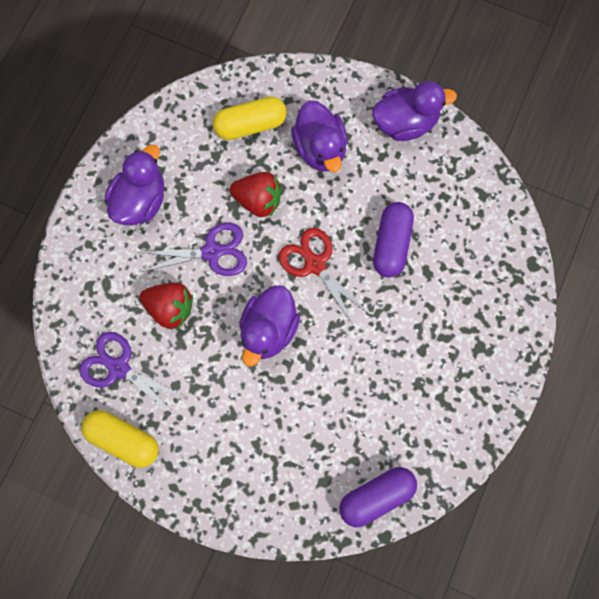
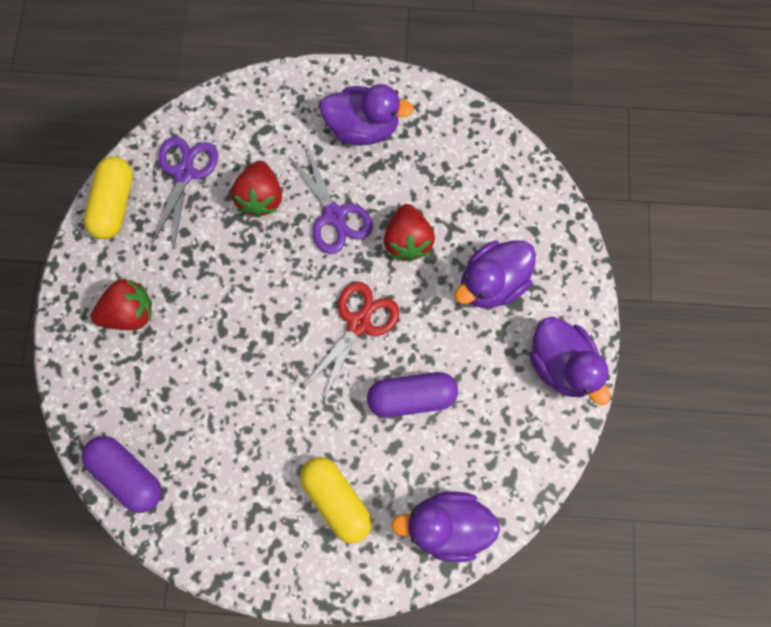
camera: 70 degrees right, 0 degrees up
(233, 455) = (130, 313): none -> red strawberry
(250, 125) = (489, 202): yellow capsule -> yellow capsule (336, 499)
(268, 330) = (271, 301): purple duck -> purple duck (447, 525)

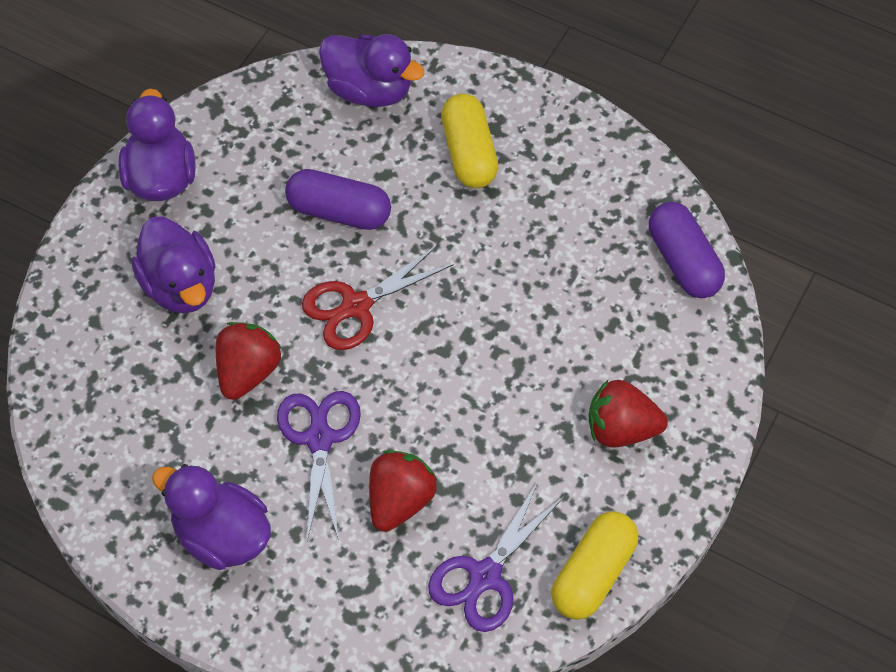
camera: 155 degrees left, 15 degrees down
(492, 283) = (180, 286): purple duck -> purple duck turned 75 degrees clockwise

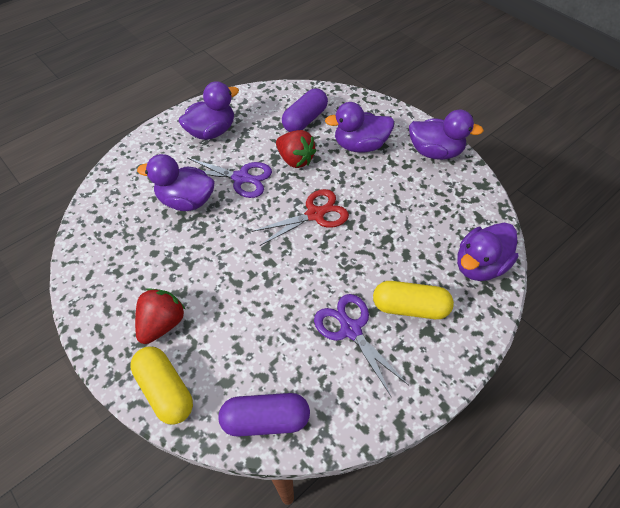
camera: 110 degrees right, 5 degrees down
(339, 211) = (385, 224): purple capsule -> purple capsule (305, 120)
(356, 306) = (315, 214): red scissors -> red scissors turned 75 degrees clockwise
(400, 500) = (186, 201): red strawberry -> purple duck
(485, 576) = (121, 224): purple scissors -> purple scissors (351, 330)
(593, 574) = (86, 274): yellow capsule -> yellow capsule (165, 390)

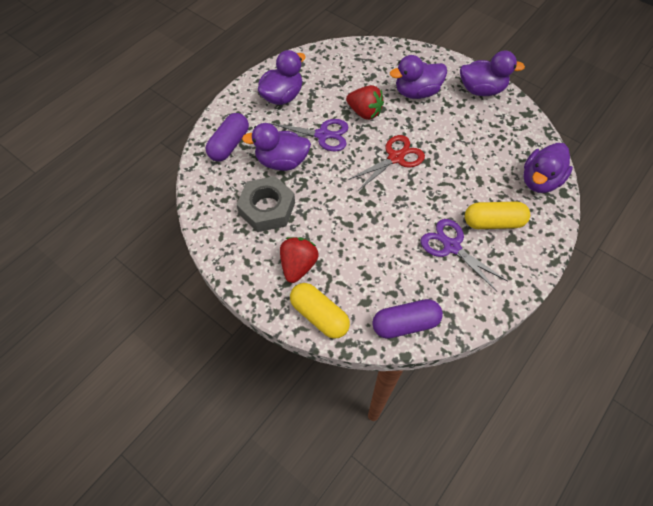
camera: 10 degrees left, 5 degrees up
(151, 251) = (267, 208): none -> grey nut
(305, 120) = (362, 75): purple capsule -> purple capsule (229, 145)

